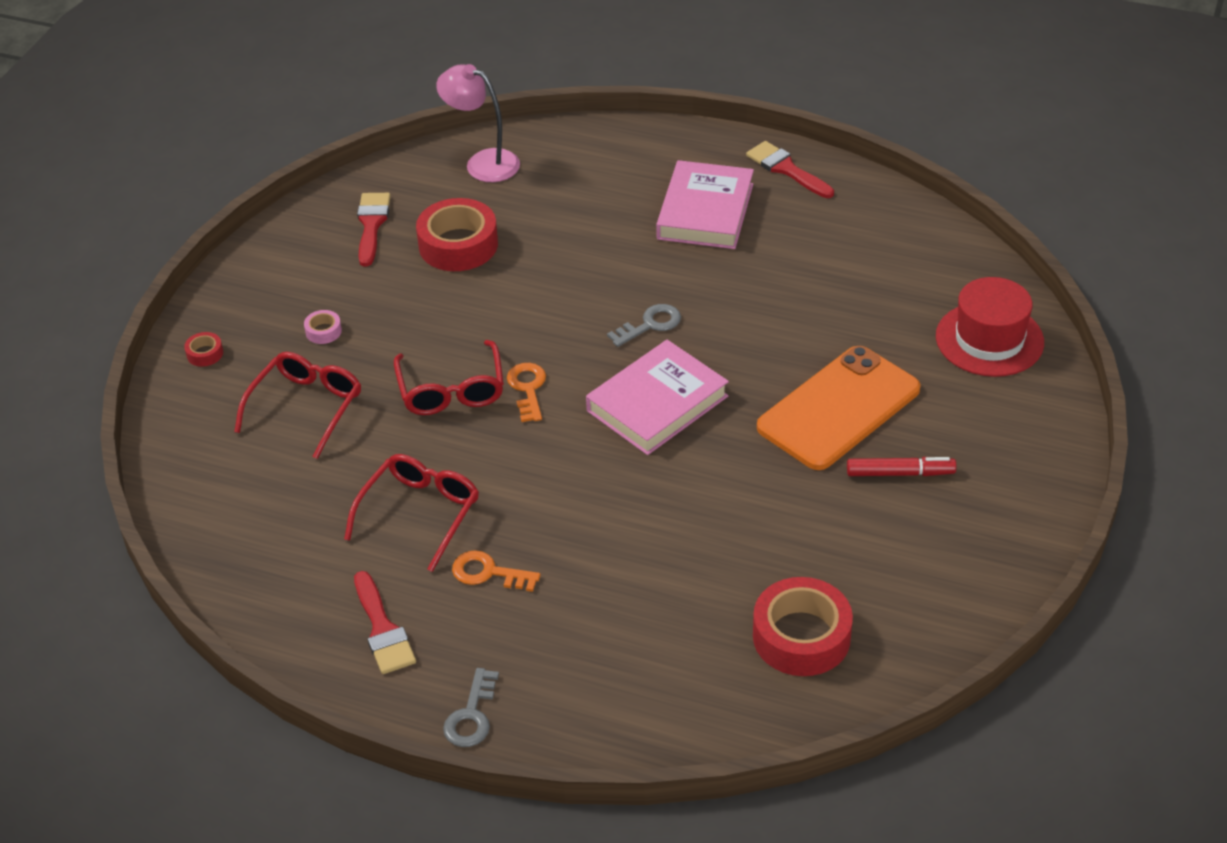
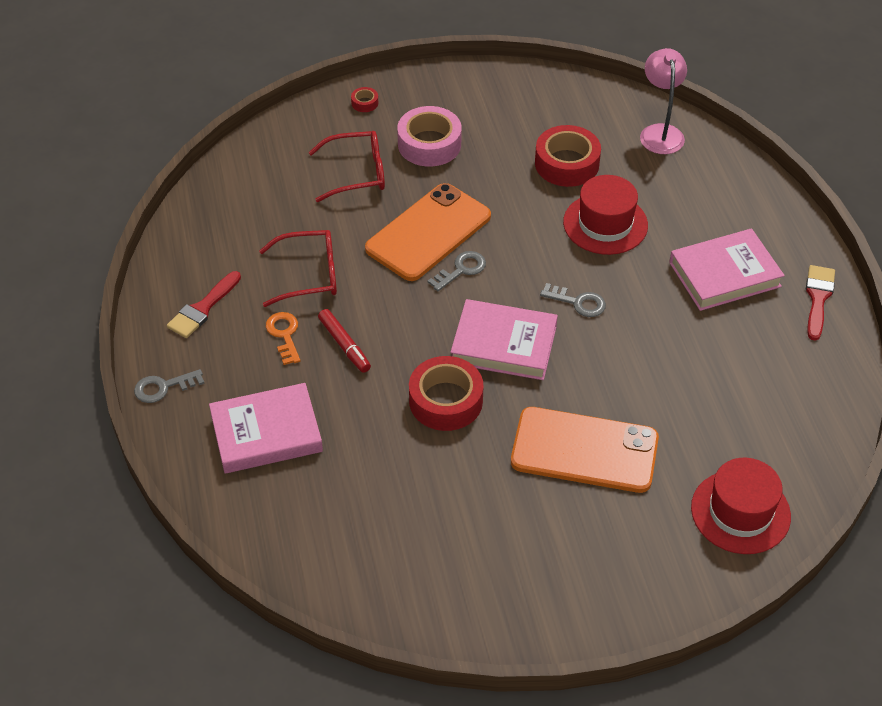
camera: 55 degrees right, 5 degrees up
(323, 331) = (429, 144): pink tape -> pink tape, size x2.30
(372, 225) = (547, 112): red brush -> none
(451, 390) = (428, 233): red glasses -> orange phone
(528, 389) = (461, 270): orange key -> grey key
(566, 257) = (605, 224): none -> red hat
(616, 648) = (266, 433): none -> pink book
(801, 636) = (346, 530): red tape -> red tape (446, 401)
(900, 473) = (547, 518): red marker -> red marker (344, 345)

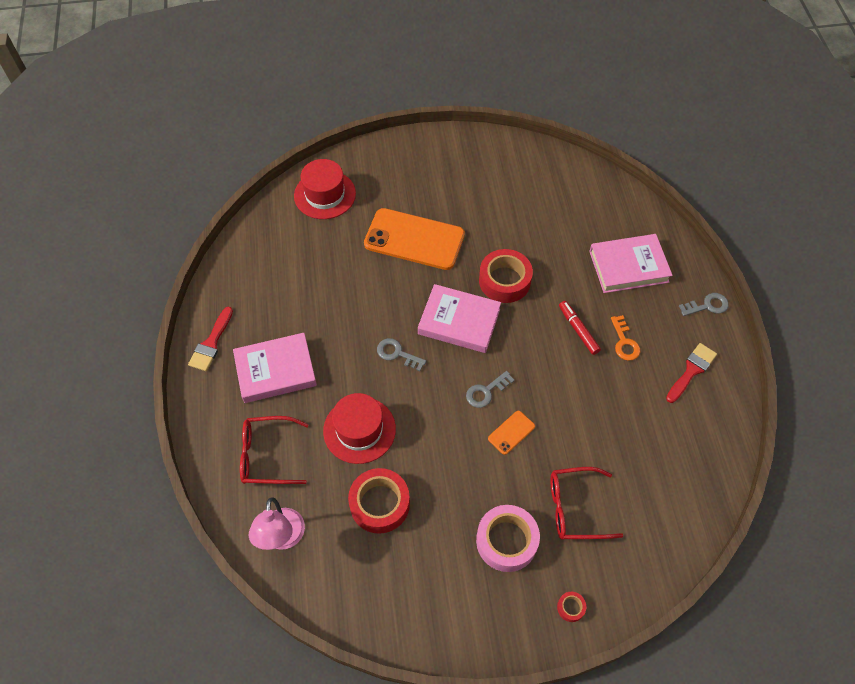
camera: 175 degrees left, 10 degrees up
(309, 275) = (610, 396): red glasses -> red glasses (267, 455)
(428, 233) = (511, 432): orange phone -> orange phone, size x0.43

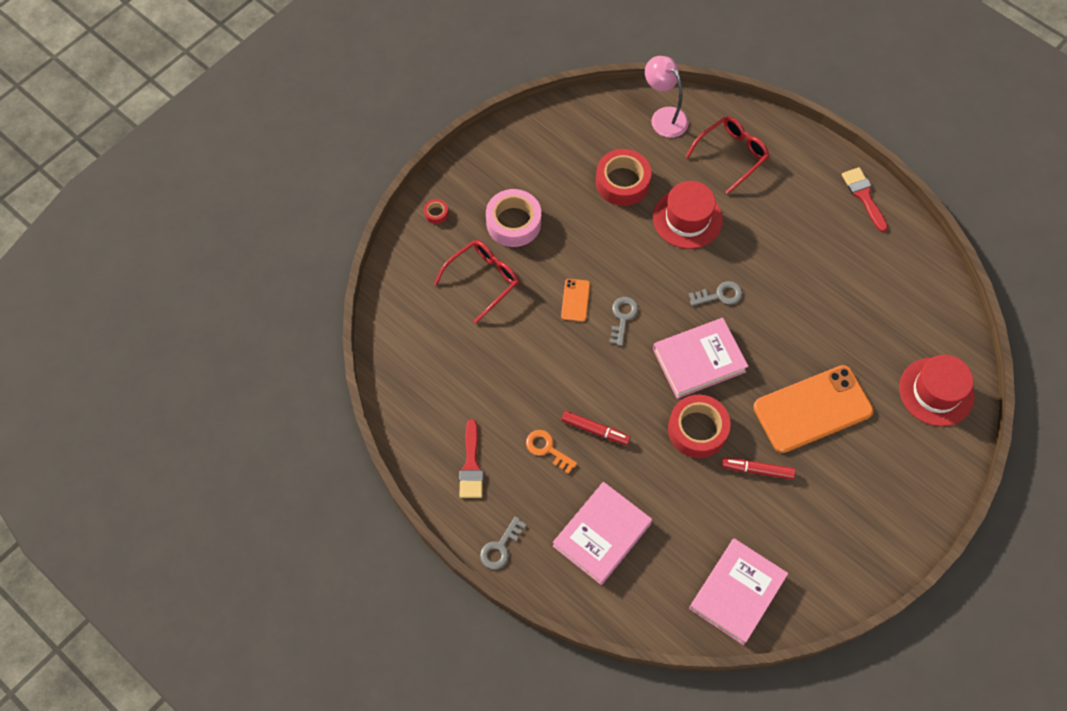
camera: 140 degrees right, 5 degrees up
(275, 370) = (794, 213): pink book -> pink book (737, 592)
(488, 232) = (757, 470): none -> red marker

